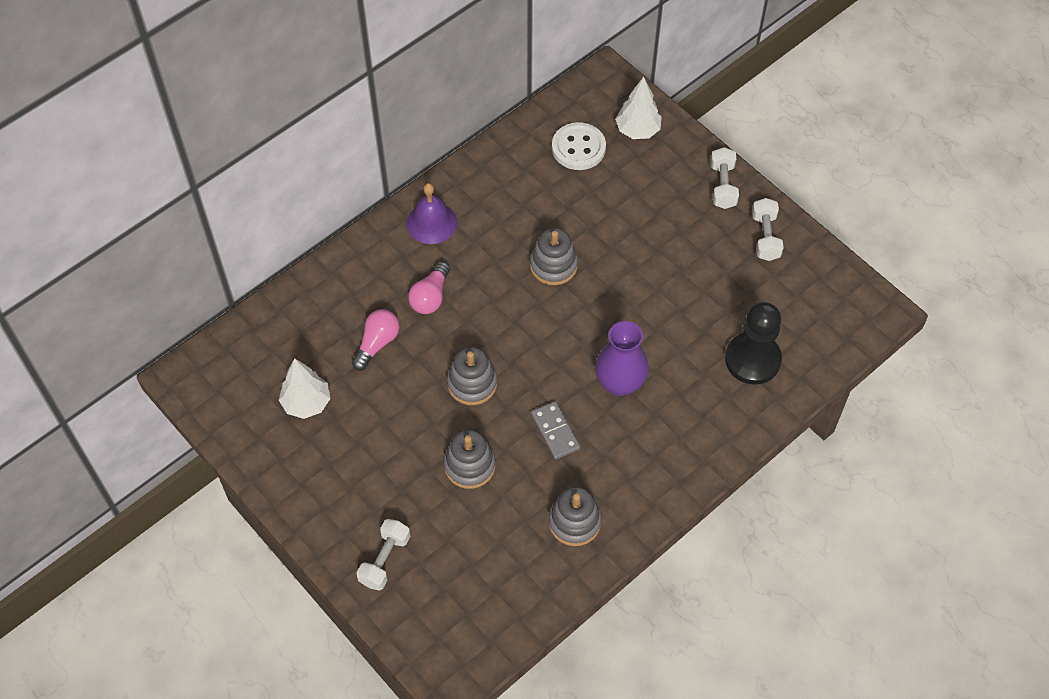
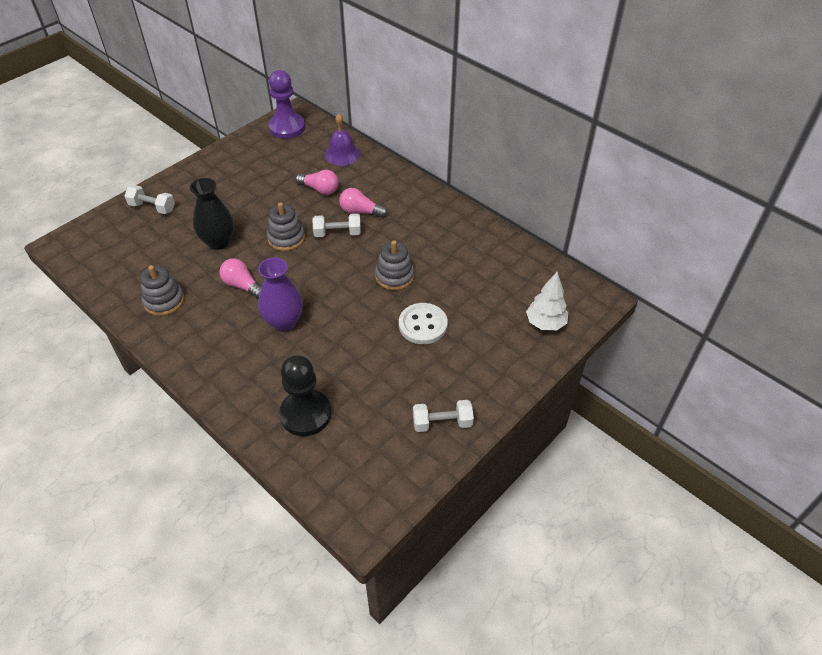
camera: 85 degrees right, 10 degrees down
(221, 387) = (287, 127): none -> purple pawn
(306, 403) = (273, 163): white tree -> none
(431, 223) = (426, 207): purple bell -> purple bell (342, 154)
(470, 465) = (218, 242): grey stacking toy -> black vase
(555, 431) = (242, 285): grey domino -> pink light bulb
(578, 148) = (516, 285): white button -> white button (423, 325)
(722, 186) = (496, 388): white dumbbell -> white dumbbell (337, 233)

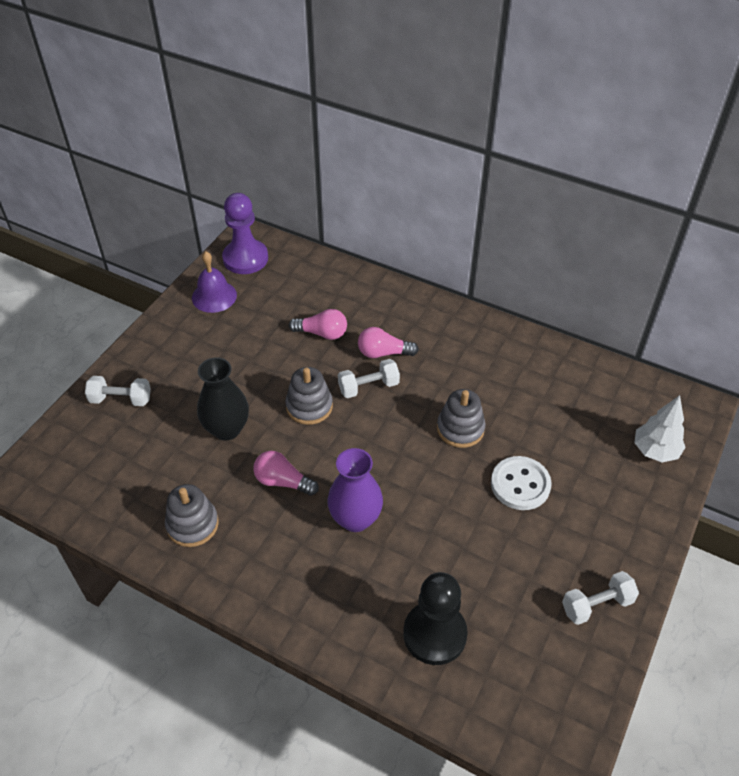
camera: 15 degrees left, 0 degrees up
(342, 154) = (328, 281): purple bell -> purple bell (214, 296)

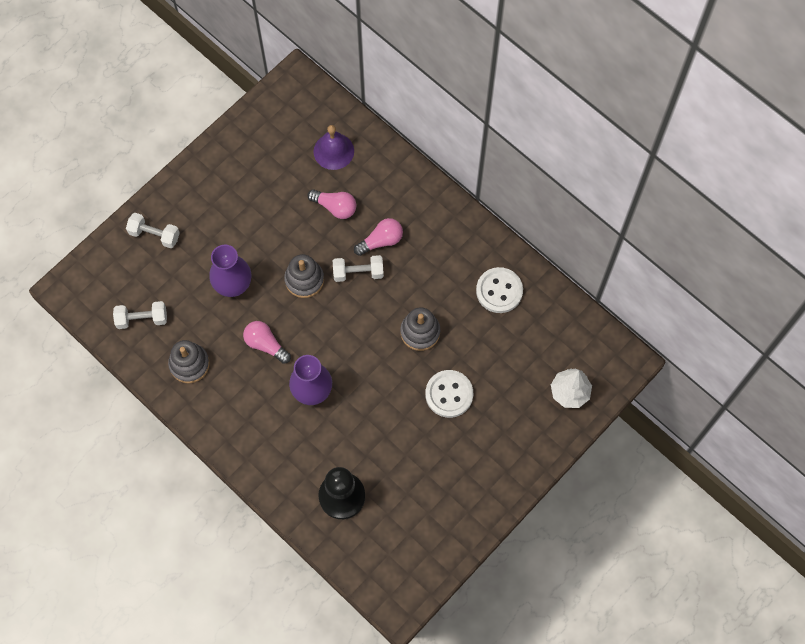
camera: 15 degrees right, 20 degrees up
(214, 296) = (252, 143): purple bell -> purple bell (333, 151)
(227, 429) = (233, 285): black vase -> purple vase
(245, 258) = (289, 105): purple pawn -> none
(383, 353) = (381, 241): pink light bulb -> pink light bulb turned 135 degrees clockwise
(530, 371) = (499, 291): none -> white button
(597, 605) = (466, 505): white dumbbell -> white dumbbell (142, 319)

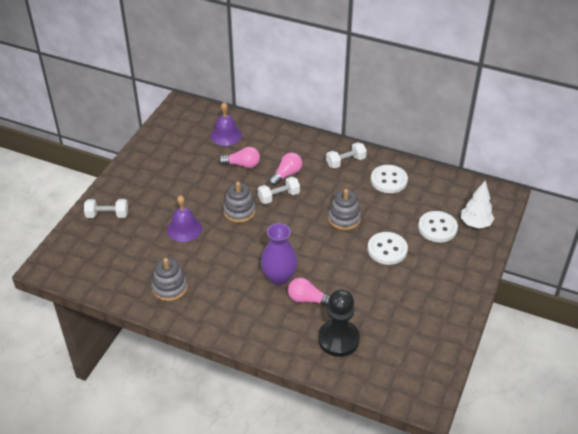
camera: 20 degrees left, 25 degrees down
(142, 319) = (117, 269): white dumbbell -> white dumbbell (345, 162)
(233, 285) = (184, 229): purple vase -> purple bell
(265, 344) = (227, 258): pink light bulb -> pink light bulb (308, 299)
(522, 383) = (437, 228): none -> white button

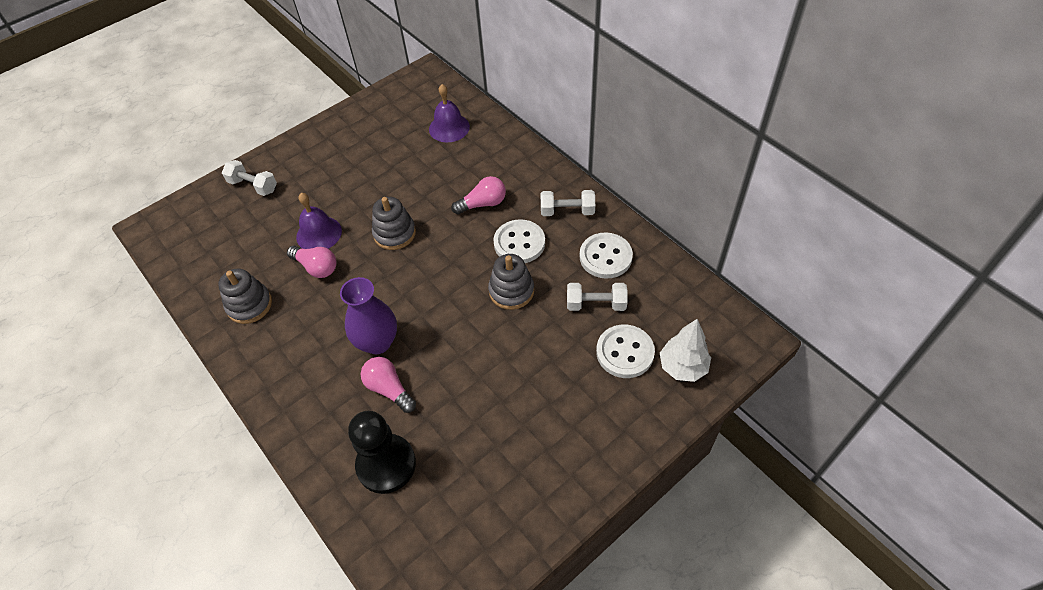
camera: 30 degrees right, 10 degrees up
(242, 165) = (441, 172): pink light bulb -> pink light bulb (316, 267)
(279, 196) = (453, 230): white dumbbell -> white dumbbell (596, 304)
(387, 249) = (536, 358): white button -> white button (519, 243)

